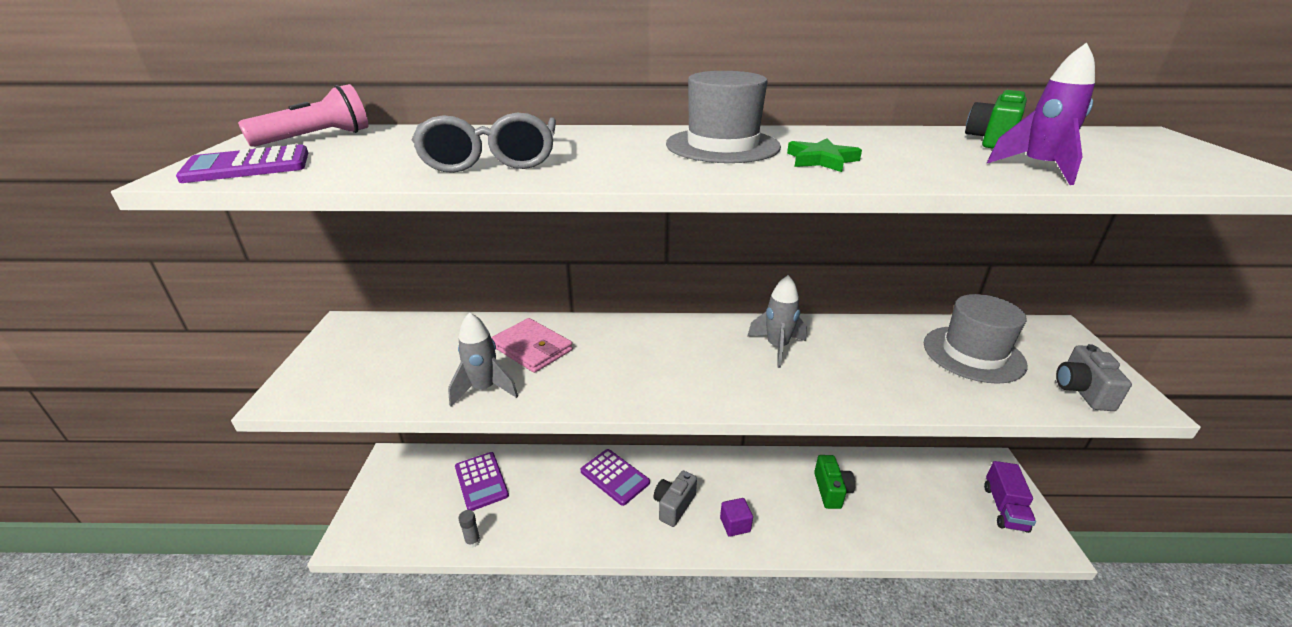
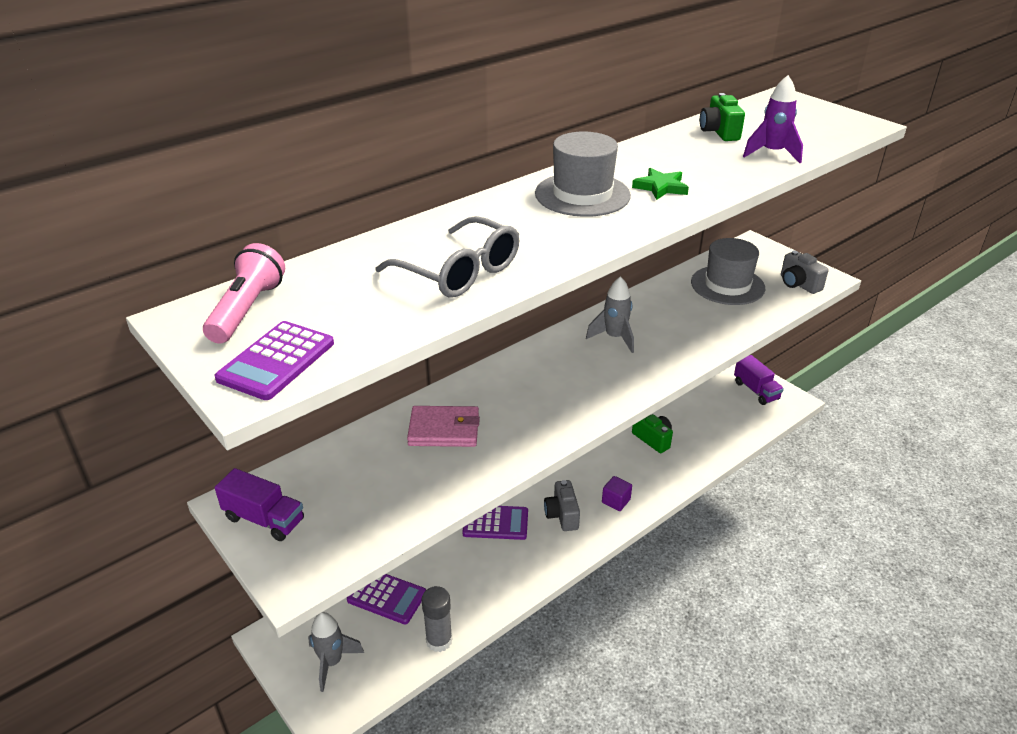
camera: 40 degrees left, 5 degrees up
(341, 344) = (264, 519): none -> purple truck
(472, 541) = (439, 640): grey glue stick -> grey glue stick, size x1.74
(484, 389) = (456, 479): grey rocket -> grey rocket (332, 662)

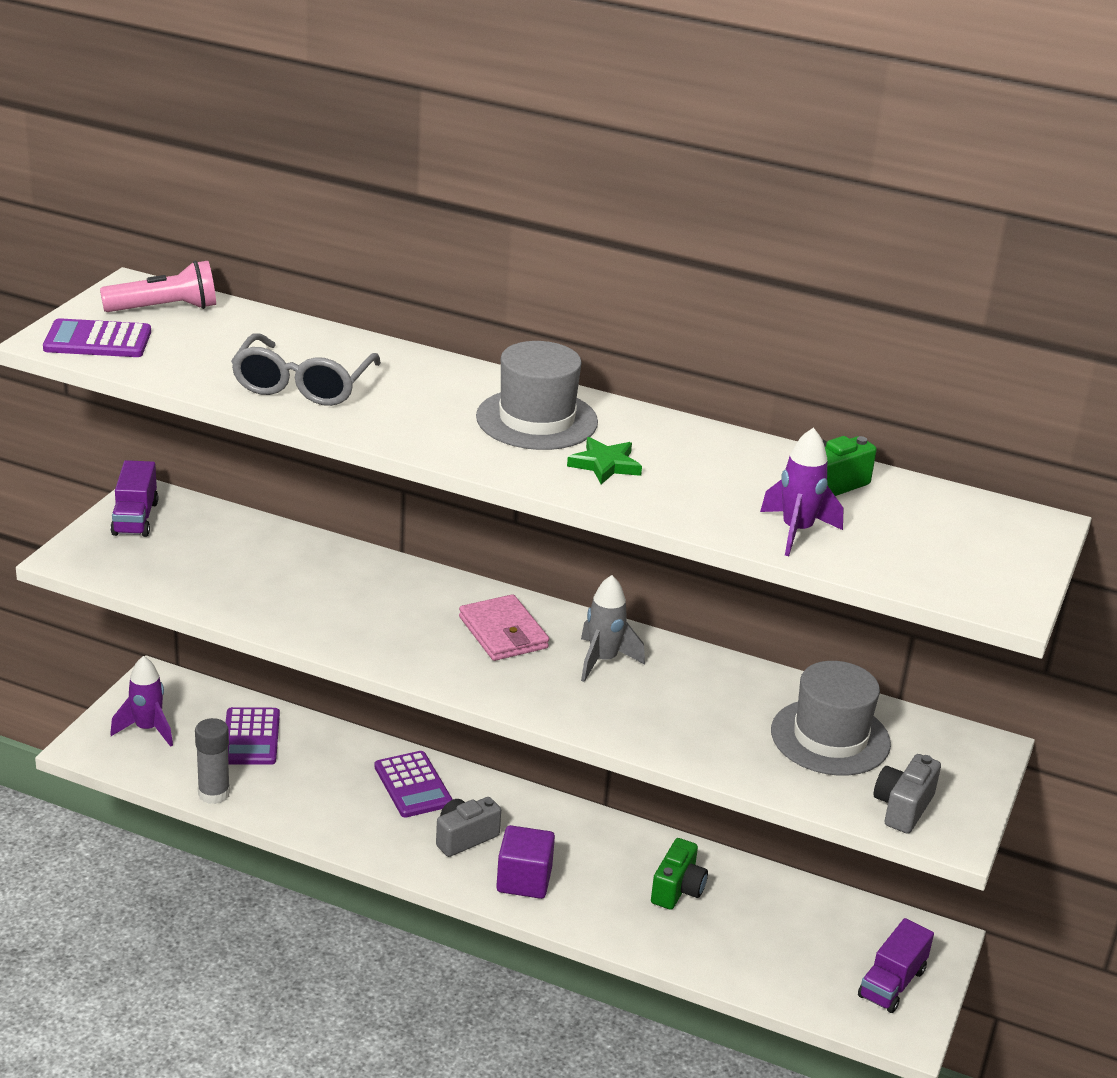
camera: 60 degrees right, 5 degrees down
(332, 662) = (147, 729): grey rocket -> purple rocket
(444, 430) = (329, 581): pink wallet -> pink wallet (503, 632)
(616, 501) = (524, 880): purple cube -> purple cube, size x1.52

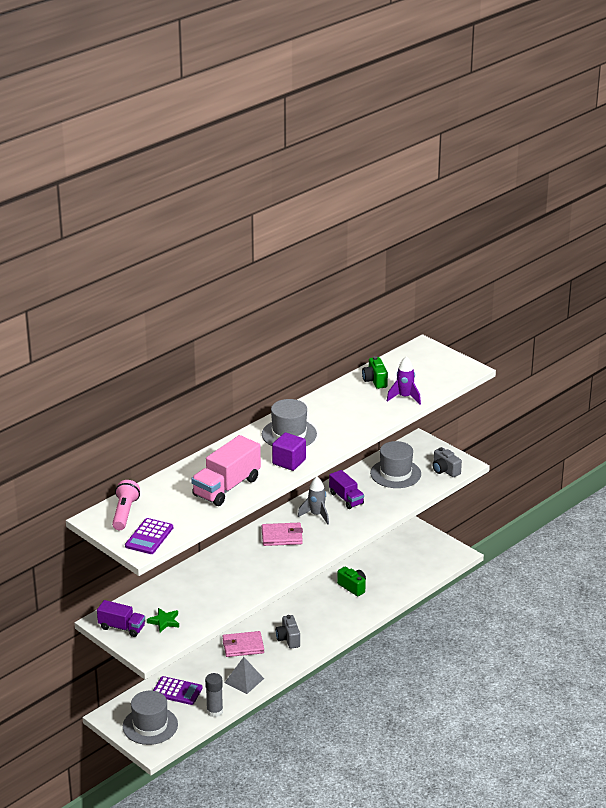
camera: 65 degrees left, 0 degrees up
(147, 729) = (150, 725): purple rocket -> grey hat
(302, 385) = (226, 487): grey glasses -> pink truck
(315, 809) = (244, 680): none -> grey pyramid
(413, 785) = (243, 646): purple calculator -> pink wallet
(524, 880) = (325, 628): purple cube -> purple cube (289, 462)
(605, 465) = (334, 427): green star -> green star (164, 621)
(892, 983) = (433, 548): purple truck -> purple truck (346, 498)

